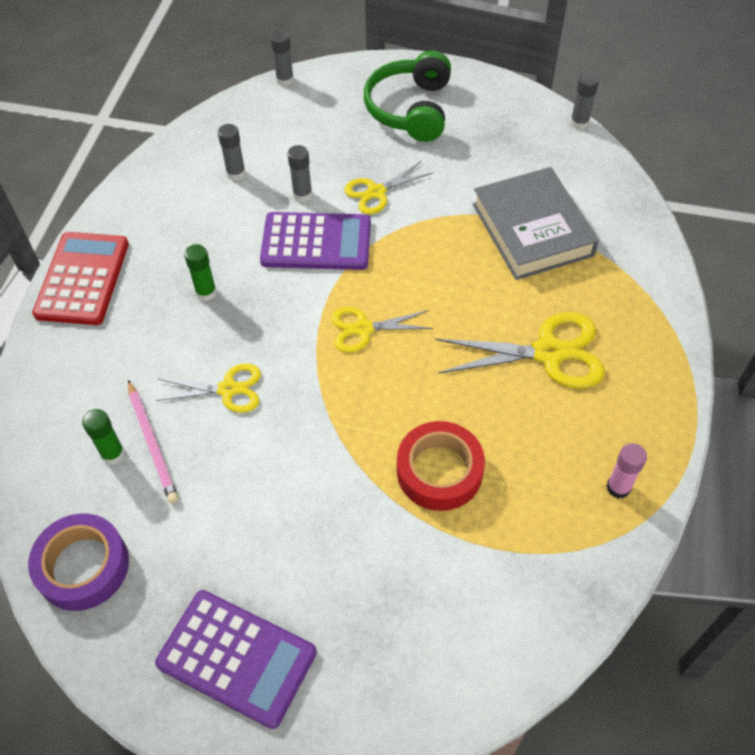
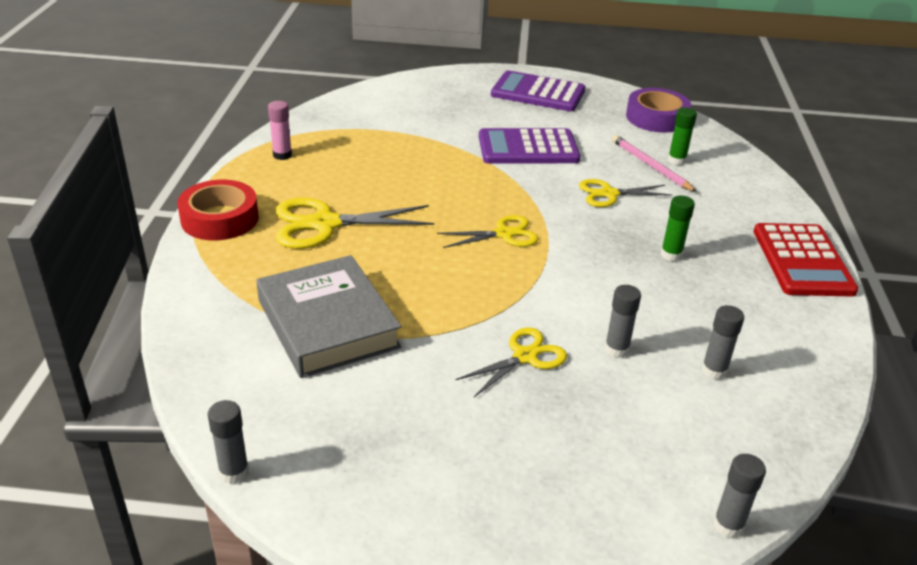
camera: 170 degrees right, 20 degrees down
(316, 242) = (578, 301): purple calculator -> purple calculator (528, 148)
(411, 109) = (504, 481): green headphones -> none
(439, 471) = (421, 159): red tape -> red tape (220, 219)

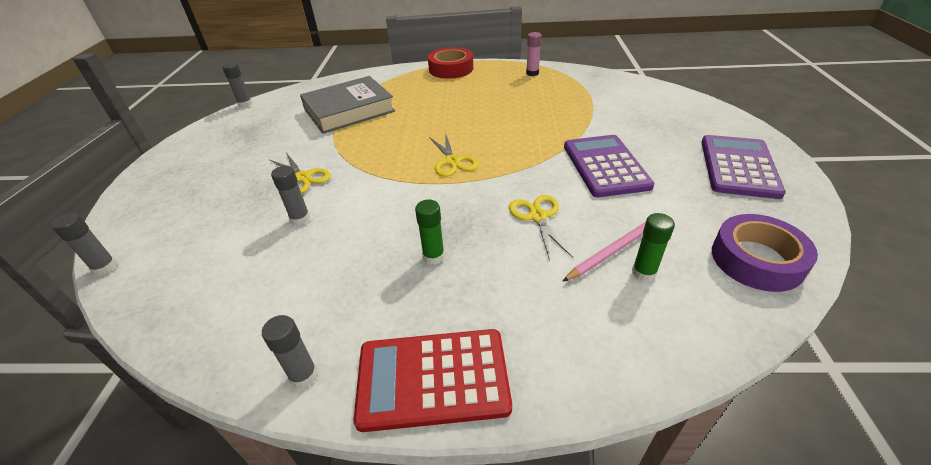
camera: 90 degrees right, 5 degrees up
(324, 224) = (452, 96): yellow scissors -> none
(714, 371) = (259, 274): grey glue stick -> grey glue stick (304, 375)

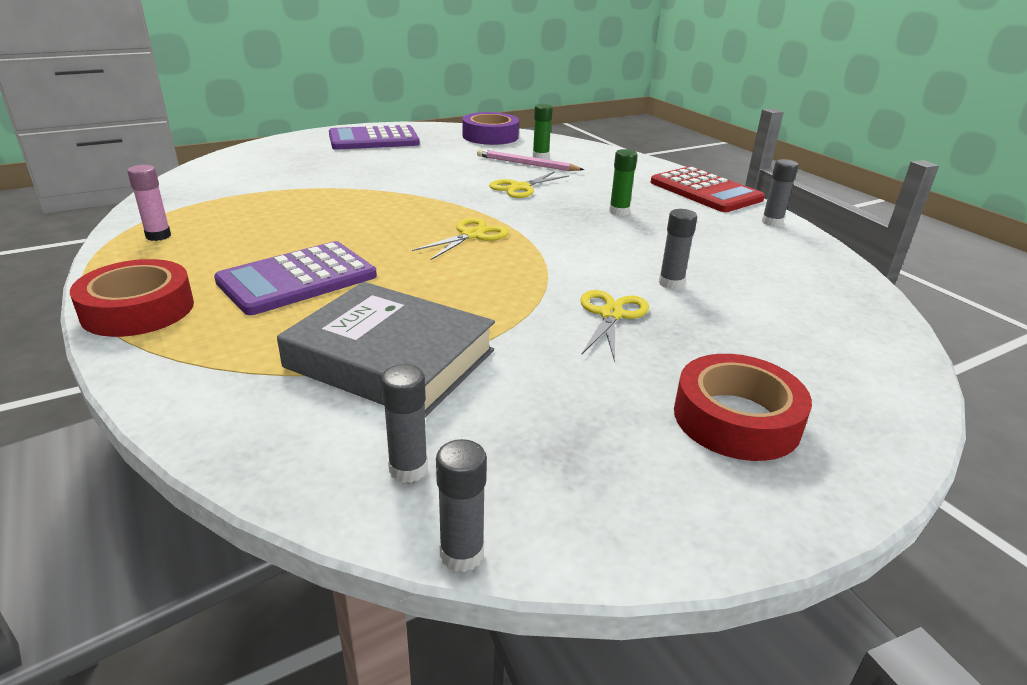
camera: 125 degrees left, 10 degrees down
(105, 267) = (914, 368): grey glue stick -> grey glue stick (408, 469)
(195, 176) = (736, 418): none -> red tape
(605, 166) = (413, 175): purple calculator -> purple calculator (297, 279)

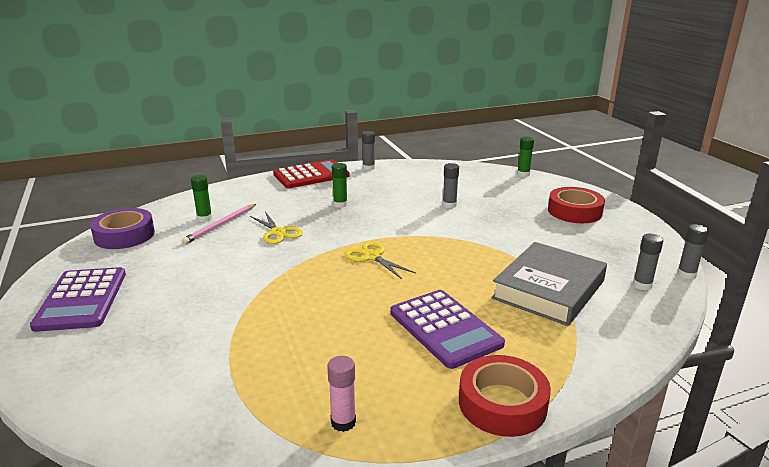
camera: 80 degrees left, 5 degrees down
(611, 314) = (487, 224): yellow scissors -> none
(904, 365) = (523, 174): none -> green glue stick

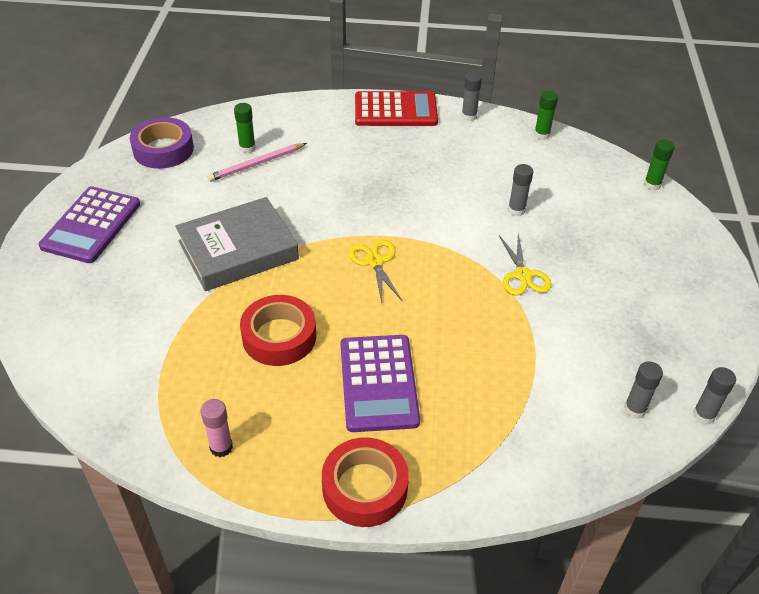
camera: 25 degrees right, 20 degrees up
(278, 232) = (305, 194): yellow scissors -> yellow scissors (523, 275)
(340, 204) = (395, 170): green glue stick -> green glue stick (541, 135)
(548, 289) = (524, 375): grey book -> grey book (238, 250)
(574, 211) = (660, 271): red tape -> red tape (279, 336)

